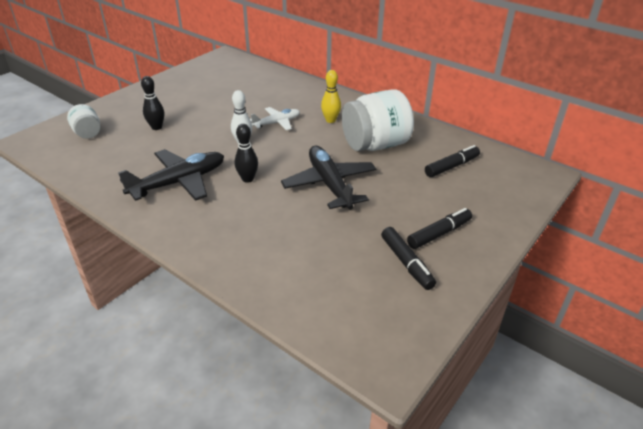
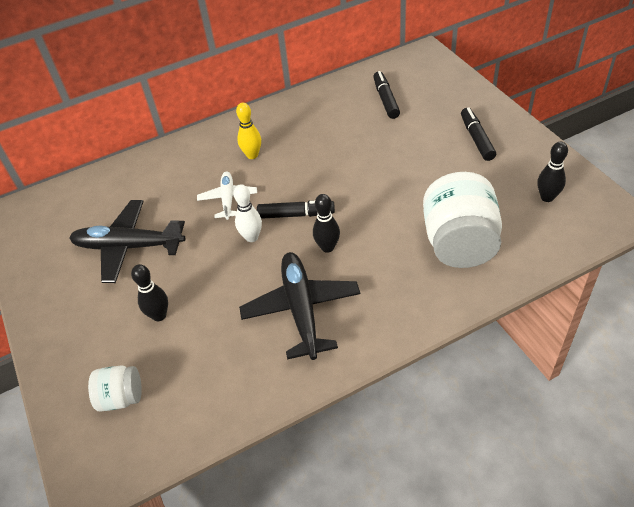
camera: 60 degrees left, 10 degrees up
(329, 184) = (370, 186): black plane -> black plane (128, 247)
(375, 145) = (321, 136): white jar -> white jar (459, 243)
(382, 301) = (547, 197): none -> black bowling pin
(406, 263) = (506, 169): black marker -> black marker (296, 214)

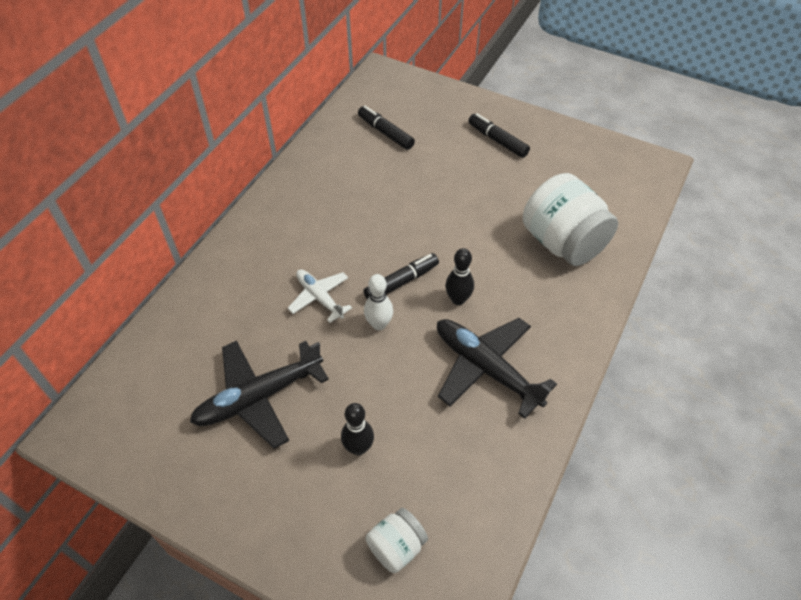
camera: 40 degrees left, 5 degrees up
(252, 155) = (303, 241): yellow bowling pin -> none
(547, 197) = (594, 171): black bowling pin -> none

